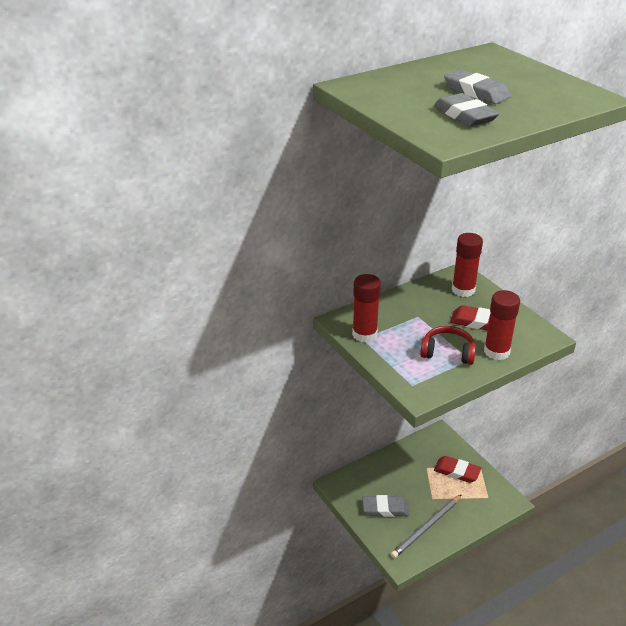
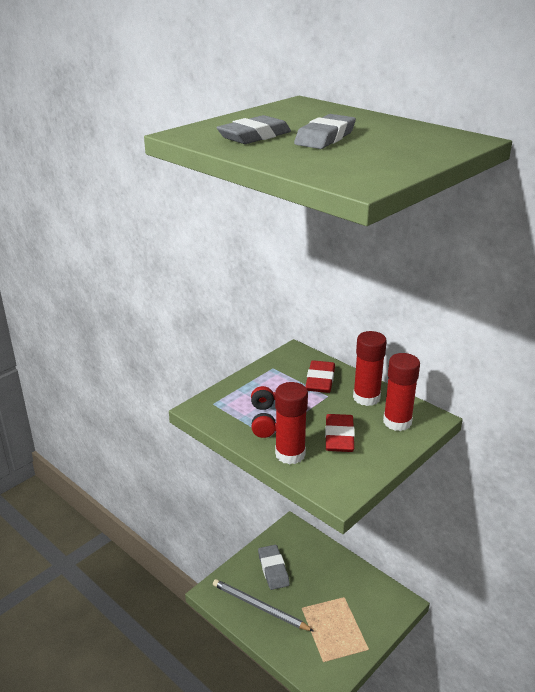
camera: 75 degrees right, 5 degrees down
(364, 334) = (279, 368): red glue stick -> red glue stick (366, 398)
(457, 471) = (350, 626): red eraser -> red eraser (320, 380)

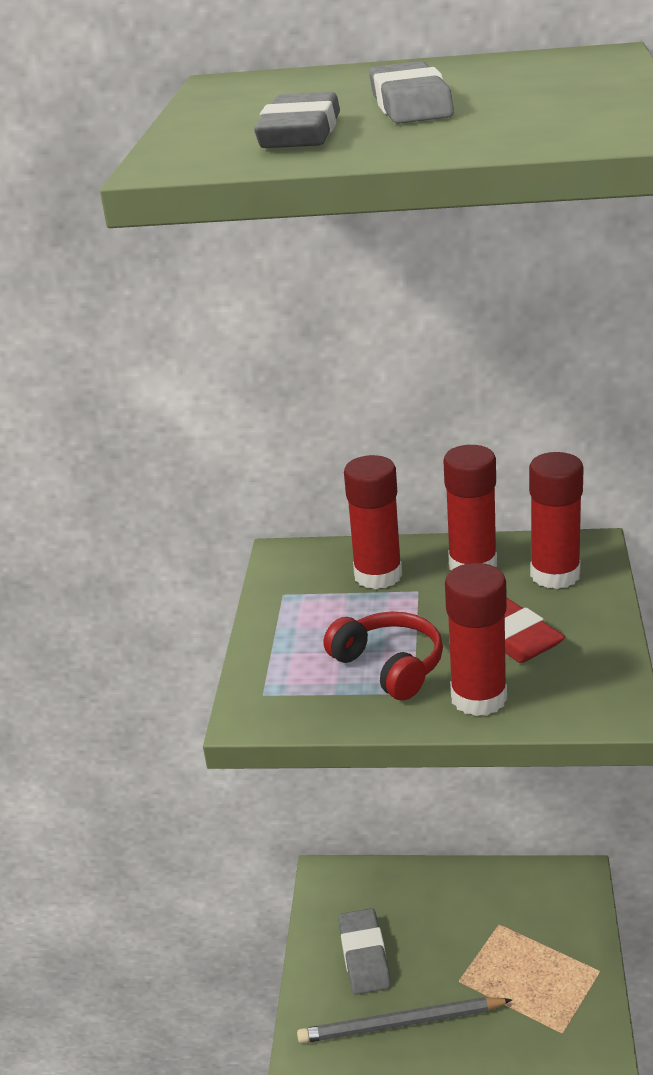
camera: 35 degrees left, 0 degrees up
(273, 569) = (364, 955): grey eraser -> grey eraser turned 45 degrees clockwise
(320, 380) = (378, 575): red eraser -> red glue stick

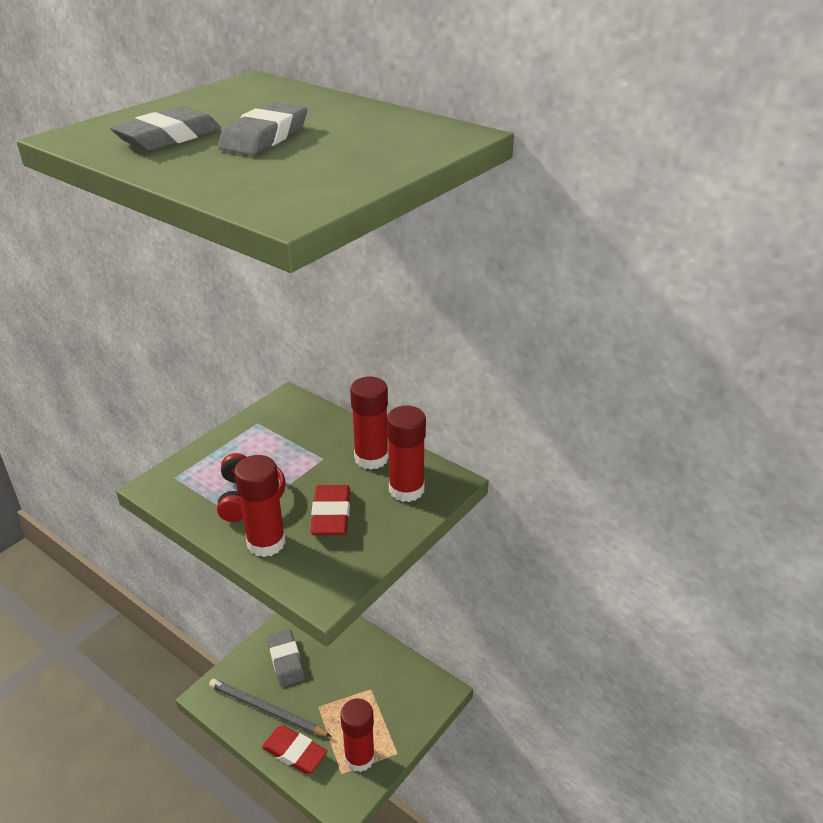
camera: 30 degrees right, 5 degrees up
(364, 955) = (286, 660): grey eraser -> grey eraser turned 45 degrees counterclockwise
(378, 575) = (315, 437): red glue stick -> red glue stick (359, 757)
(484, 1046) = (294, 752): none -> red eraser

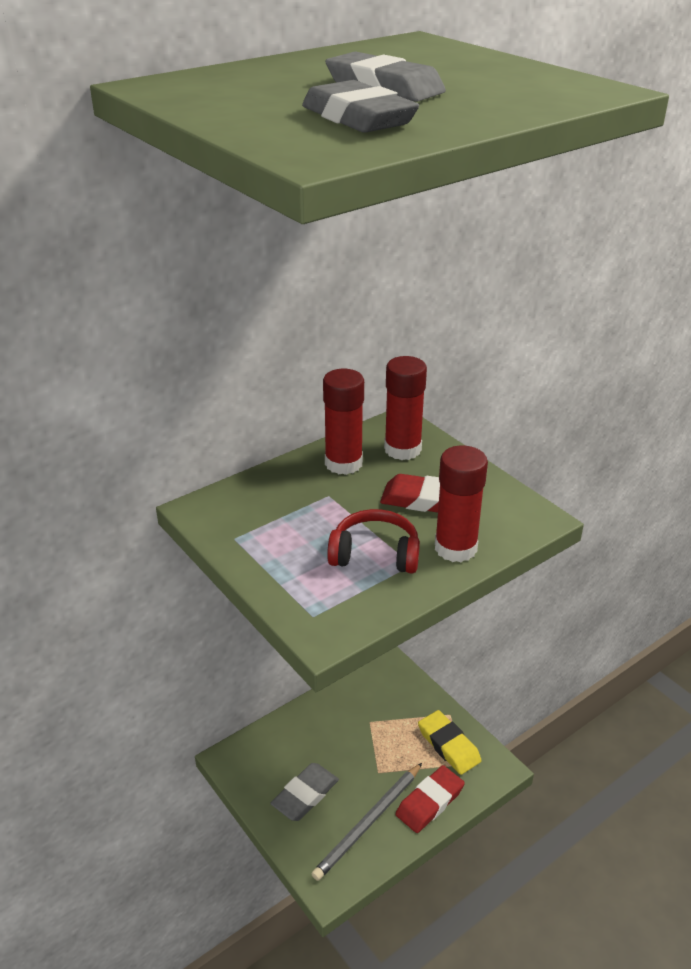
camera: 75 degrees left, 0 degrees up
(286, 660) = (305, 795): grey eraser -> grey eraser turned 45 degrees counterclockwise
(359, 757) = (448, 745): red glue stick -> yellow eraser

